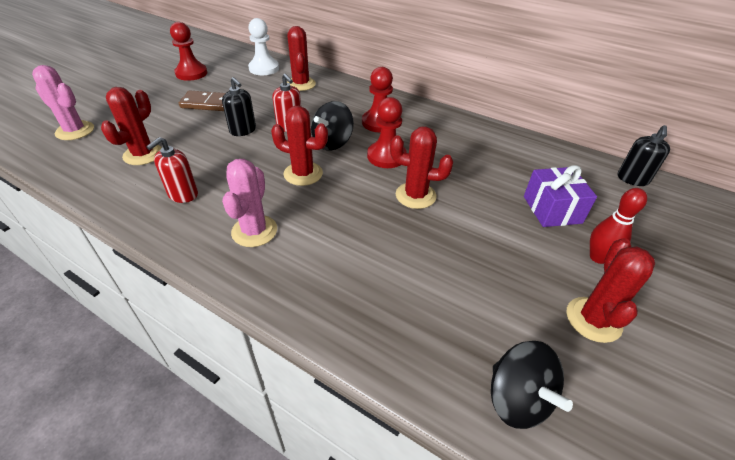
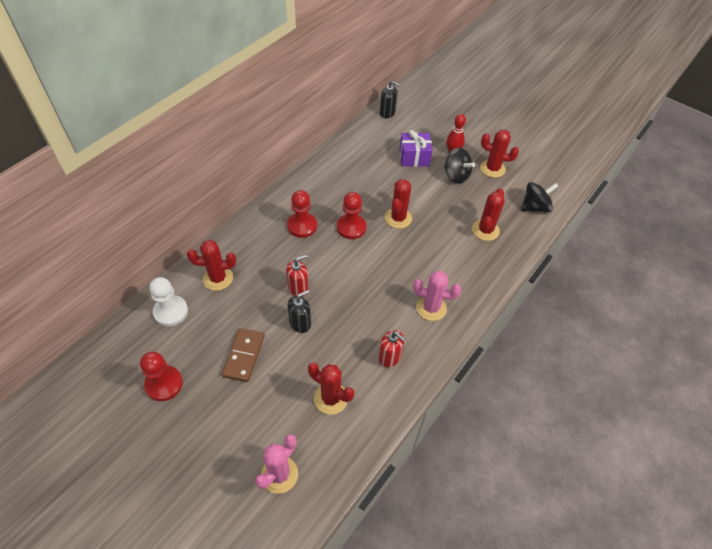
camera: 85 degrees left, 10 degrees up
(303, 174) = (369, 279): red cactus -> red cactus (485, 230)
(332, 143) = (328, 259): black spinning top -> black spinning top (456, 176)

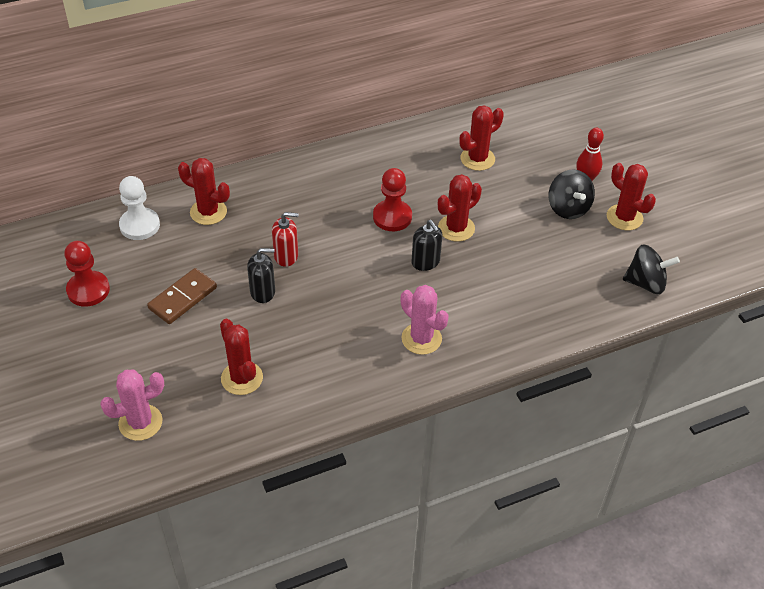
camera: 30 degrees right, 5 degrees down
(302, 226) = (337, 194): red pawn -> none
(387, 113) = (535, 104): black soap dispenser -> black soap dispenser (425, 262)
(389, 357) = (335, 367): red soap dispenser -> none
(414, 157) = (529, 168): purple gift -> none
(485, 230) = (556, 283): red cactus -> red cactus (477, 159)

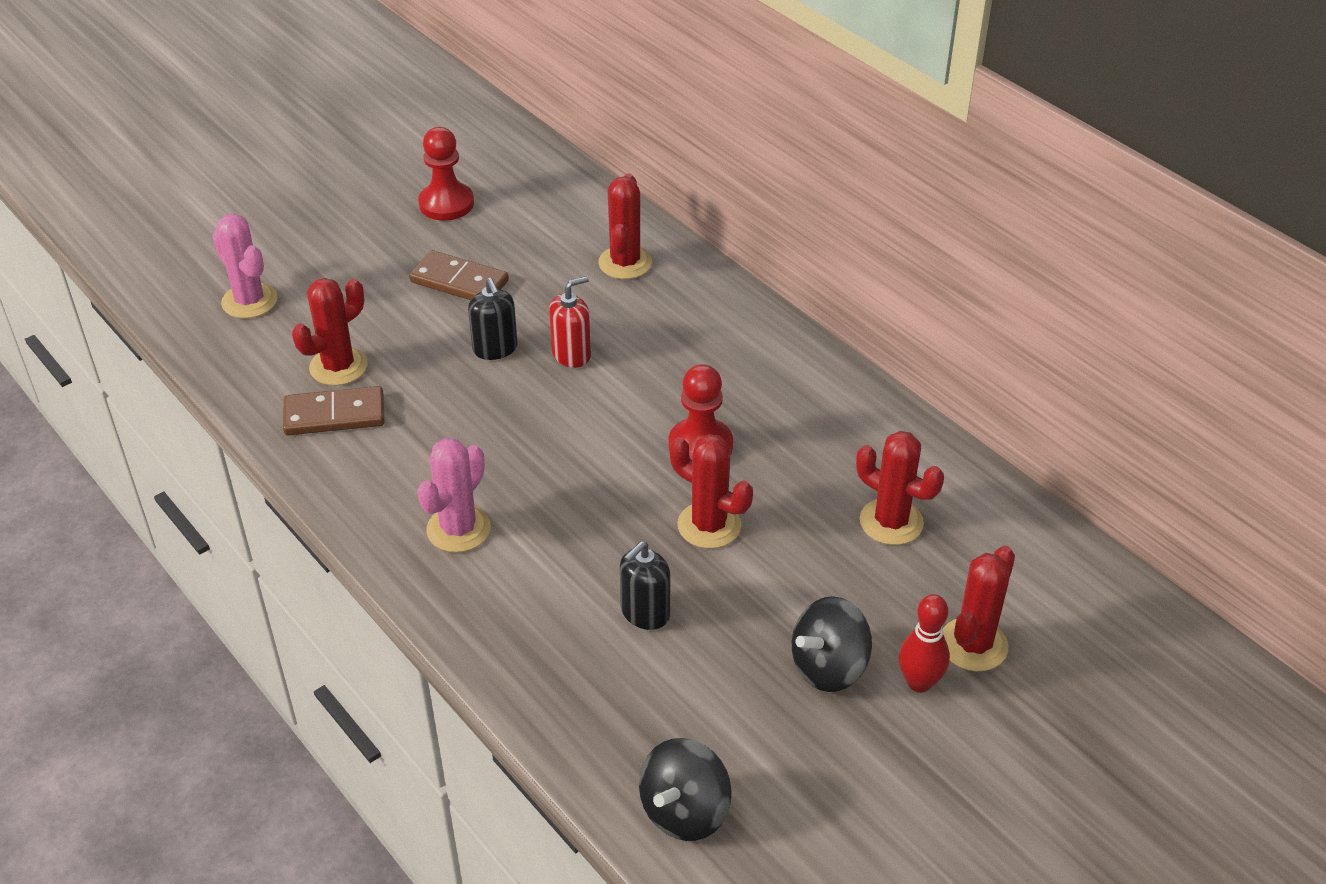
camera: 75 degrees right, 5 degrees down
(139, 225) = (573, 212): white pawn -> none
(286, 256) = (571, 354): red soap dispenser -> red soap dispenser turned 105 degrees counterclockwise
(291, 387) = (334, 415): none -> brown domino
(425, 262) = (619, 503): black soap dispenser -> black soap dispenser (645, 613)
(624, 217) = (845, 757): red cactus -> red cactus (973, 645)
(646, 283) = (684, 811): black spinning top -> black spinning top turned 45 degrees clockwise

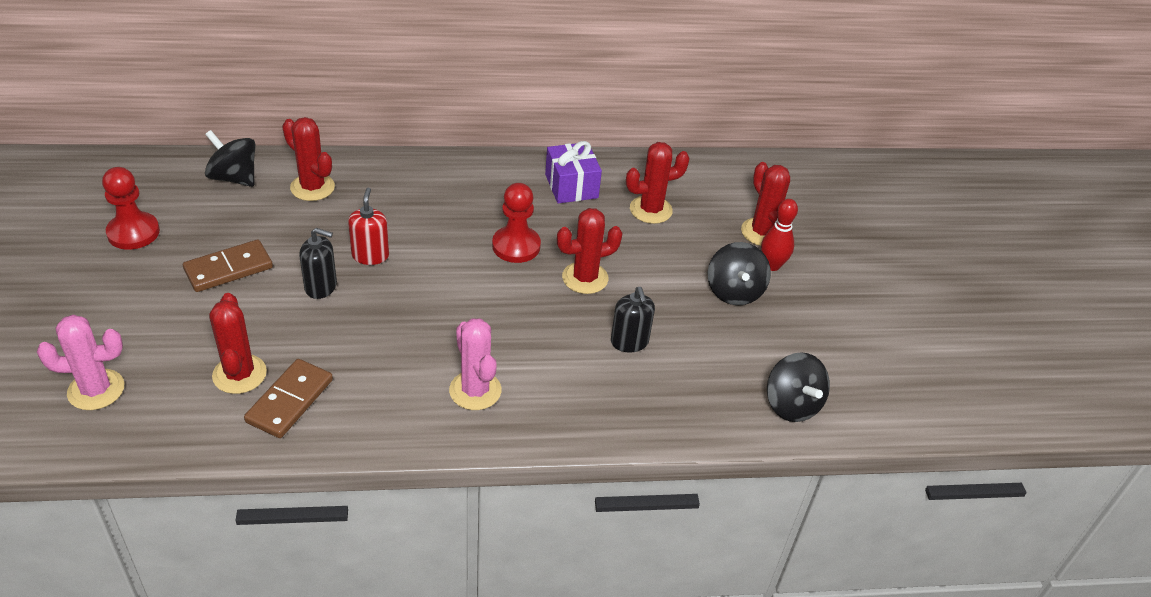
camera: 60 degrees left, 0 degrees up
(582, 211) = (234, 178): none -> black spinning top
(852, 436) = (571, 186): none -> purple gift

